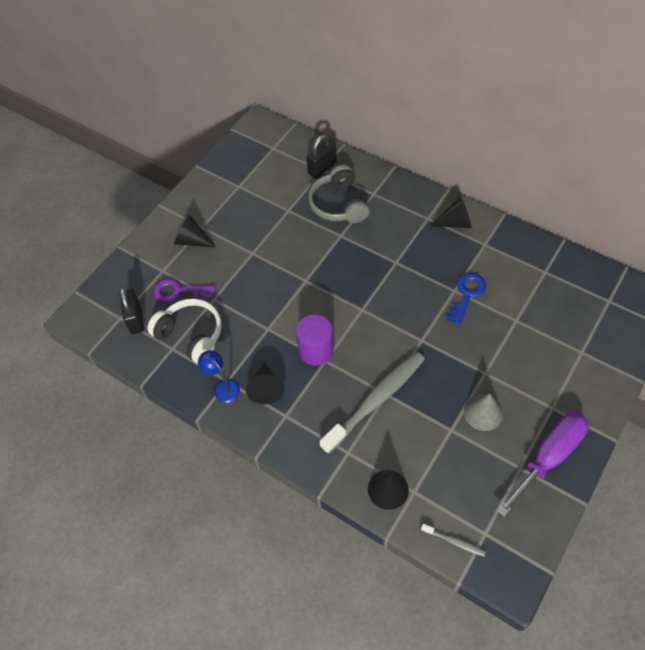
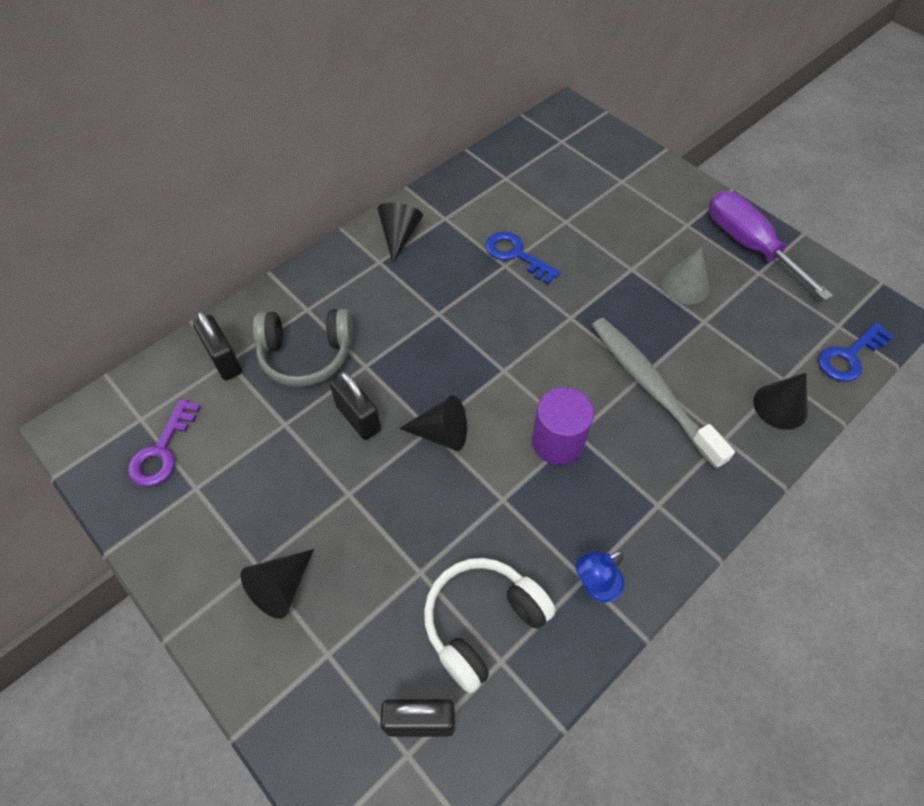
camera: 80 degrees left, 0 degrees up
(179, 292) = (386, 629): purple key -> purple key (162, 450)
(266, 388) = (608, 522): black cone -> black cone (441, 433)
(302, 243) = (358, 418): none -> black padlock
(454, 541) = (849, 356): grey toothbrush -> blue key

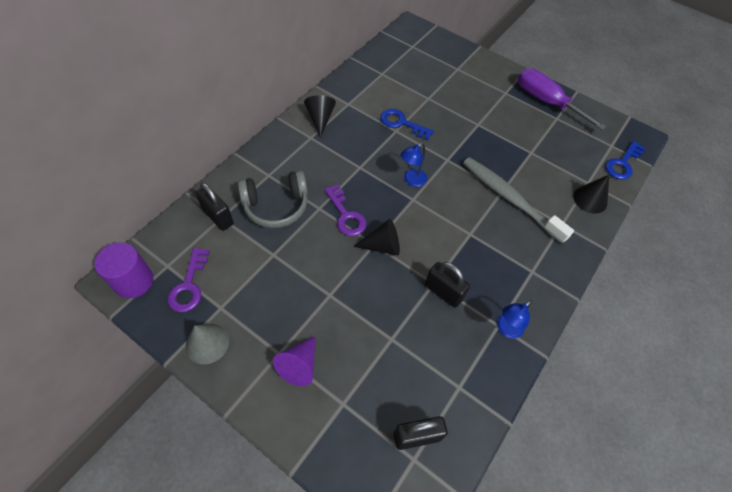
camera: 15 degrees left, 0 degrees up
(281, 587) = (299, 365): black cone -> purple cone
(358, 418) = (323, 243): black padlock -> black padlock (443, 292)
(400, 381) = (346, 215): none -> purple key
(482, 622) = (441, 364): white headphones -> none
(509, 342) = (411, 180): none -> blue lamp
(557, 442) = (459, 240): purple cylinder -> purple cylinder (134, 281)
(685, 285) = (514, 131): grey cone -> grey cone (207, 343)

